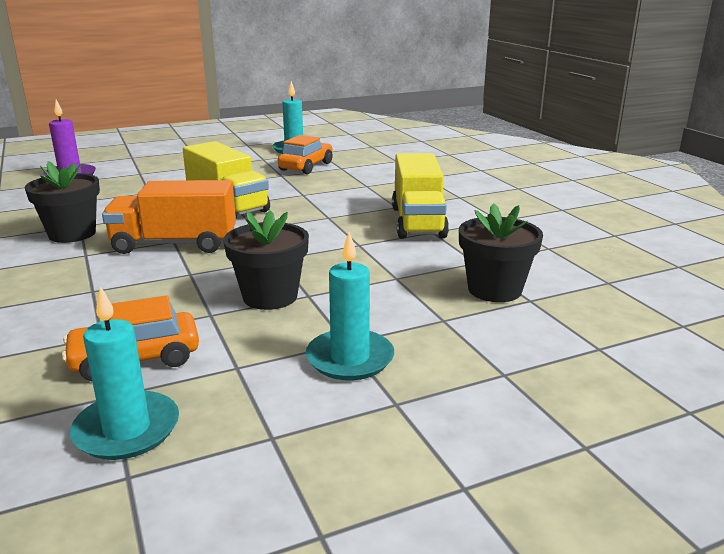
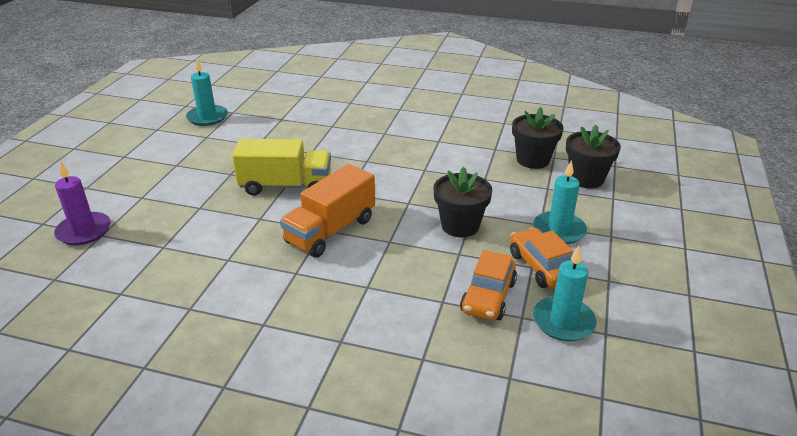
camera: 50 degrees left, 10 degrees up
(72, 234) = (242, 267): black flower pot -> black flower pot (586, 179)
(306, 166) = (256, 129): orange car -> orange car (541, 267)
(417, 222) = (418, 138): yellow truck -> none

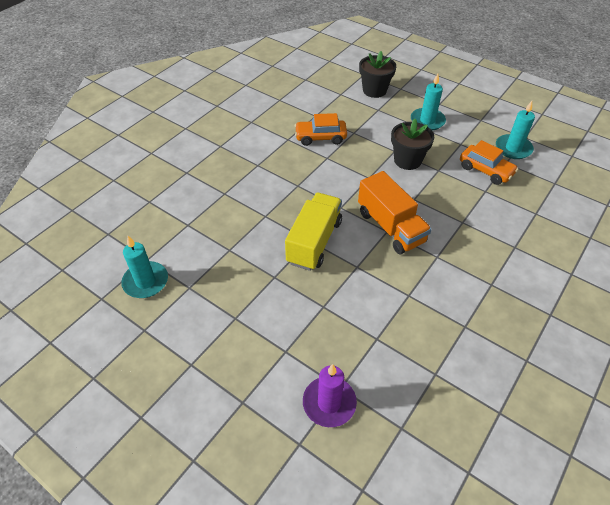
camera: 70 degrees left, 15 degrees up
(533, 160) = (340, 104): black flower pot -> none
(541, 267) = (462, 140): orange car -> orange car (320, 137)

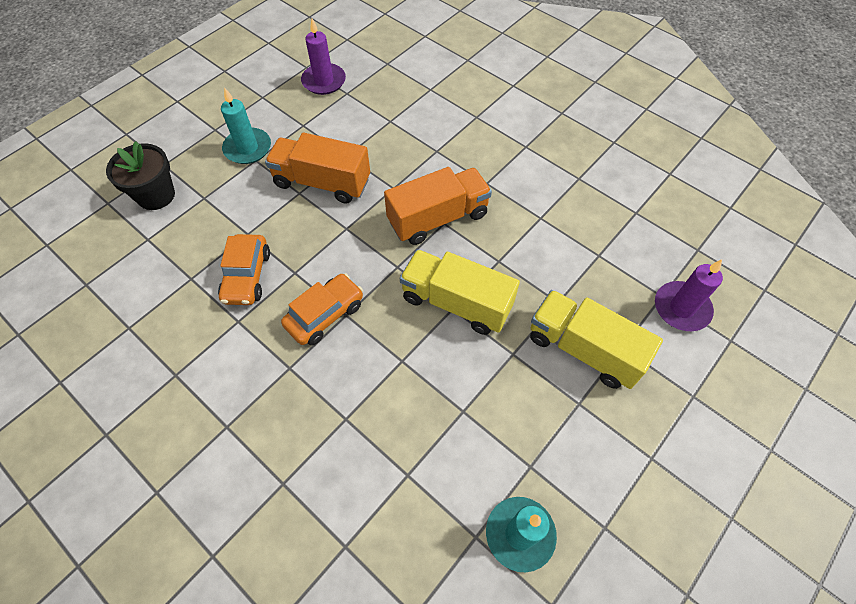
camera: 85 degrees left, 10 degrees up
(281, 323) = (583, 349): none -> yellow truck
(407, 160) = (322, 182): black flower pot -> orange truck
(485, 170) = (356, 113): orange car -> orange car (325, 315)
(513, 148) = (324, 81): turquoise candle -> purple candle

